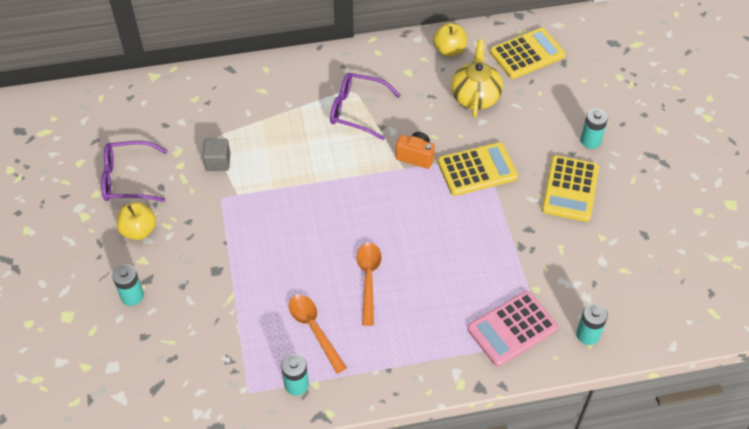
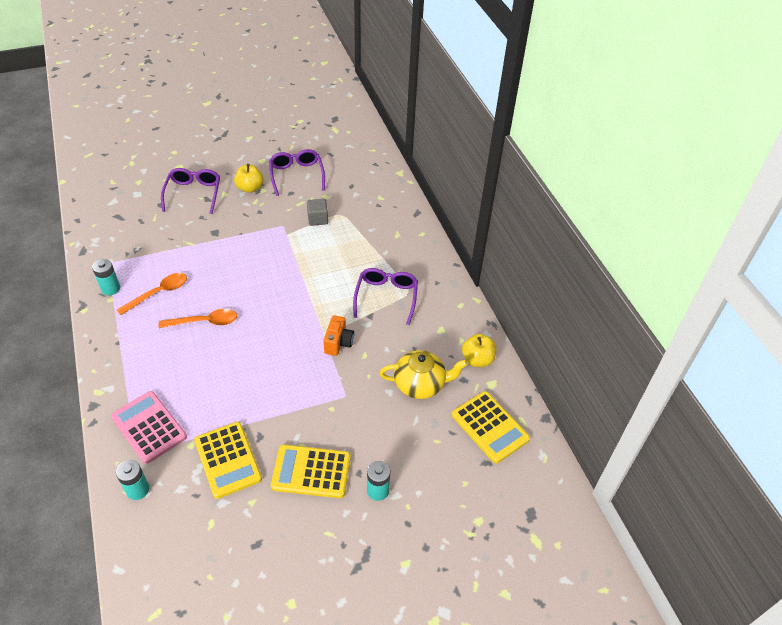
camera: 80 degrees right, 5 degrees down
(132, 296) = (193, 194): turquoise battery -> purple glasses
(477, 170) = (328, 391): yellow calculator -> yellow calculator (228, 460)

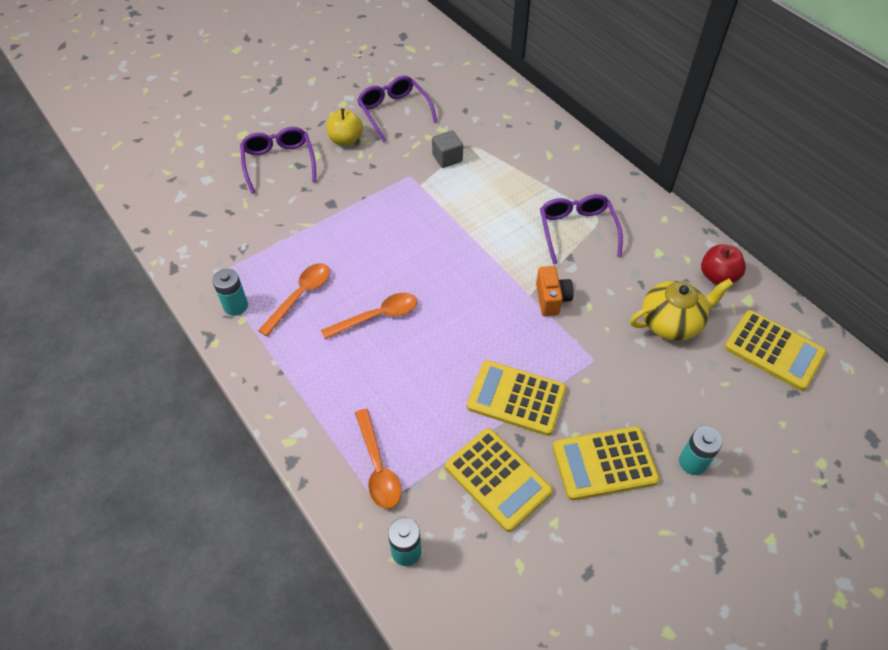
camera: 15 degrees left, 5 degrees up
(149, 427) = (378, 467): pink calculator -> orange spoon
(272, 407) = (516, 398): none -> yellow calculator
(477, 359) = (717, 276): yellow apple -> red apple

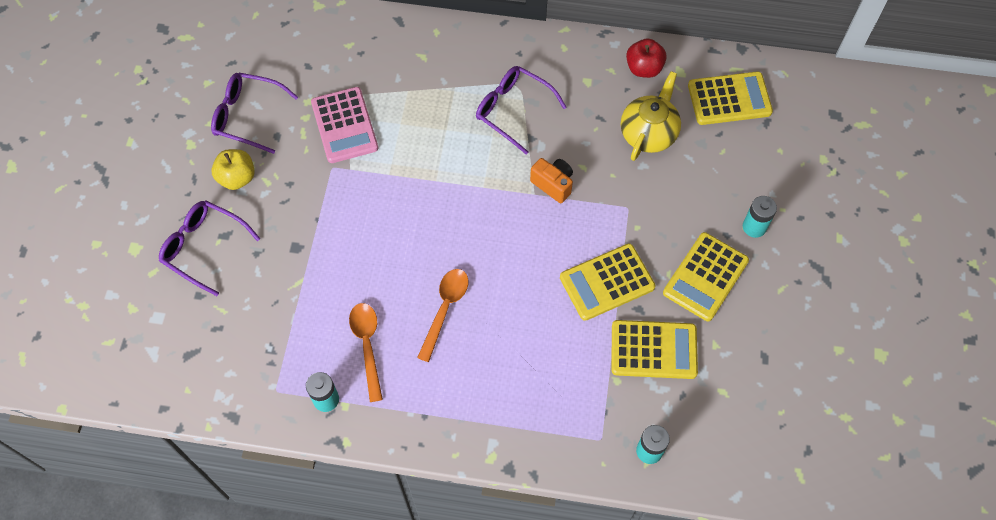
camera: 45 degrees left, 10 degrees up
(378, 467) = (571, 416): orange spoon -> none
(447, 158) = (344, 125): grey cube -> pink calculator

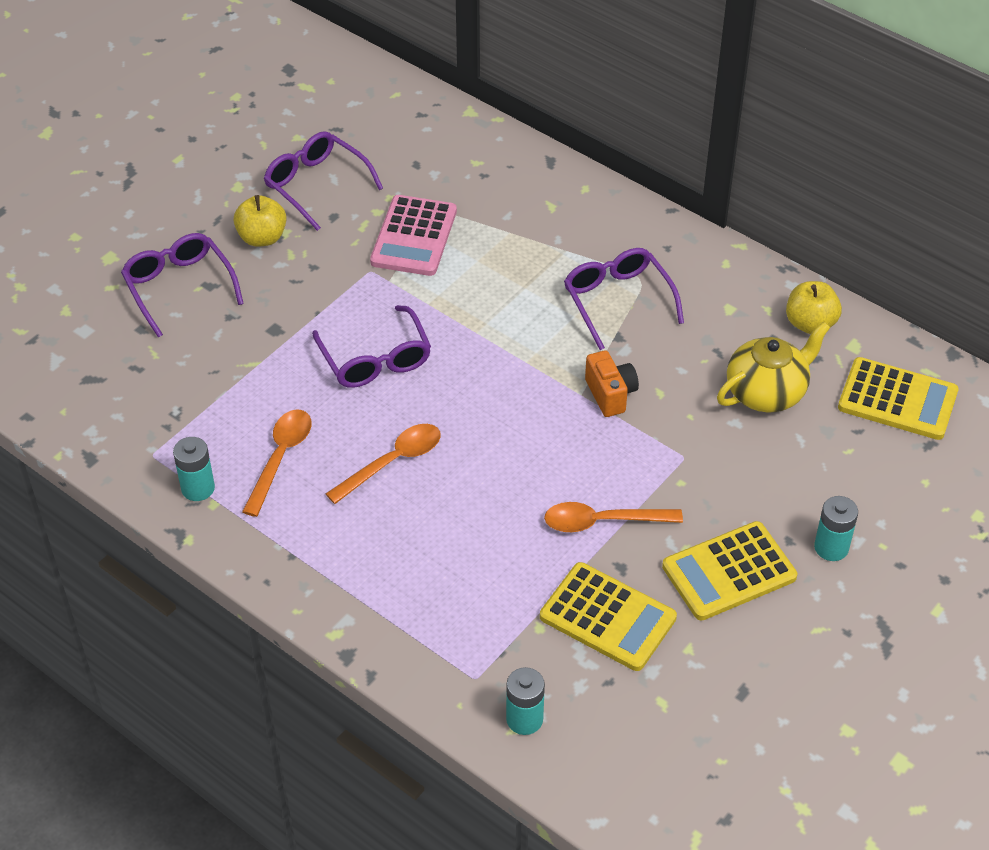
camera: 30 degrees right, 15 degrees down
(381, 236) = (375, 359): none -> purple glasses
(607, 282) = (602, 522): yellow calculator -> orange spoon
(644, 68) = (810, 323): red apple -> yellow apple

